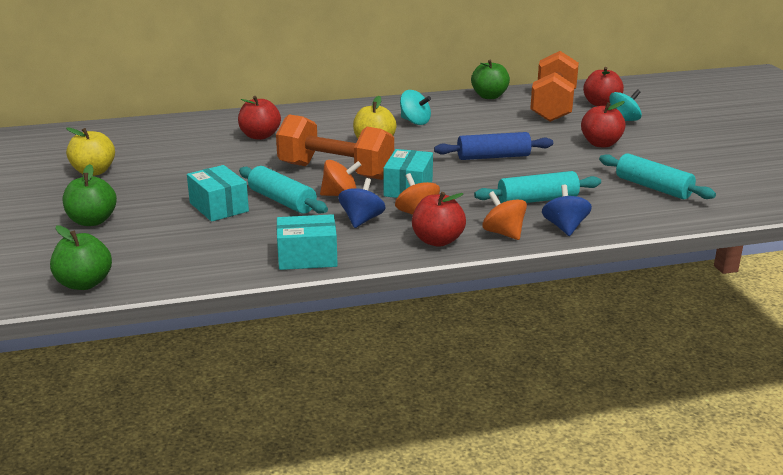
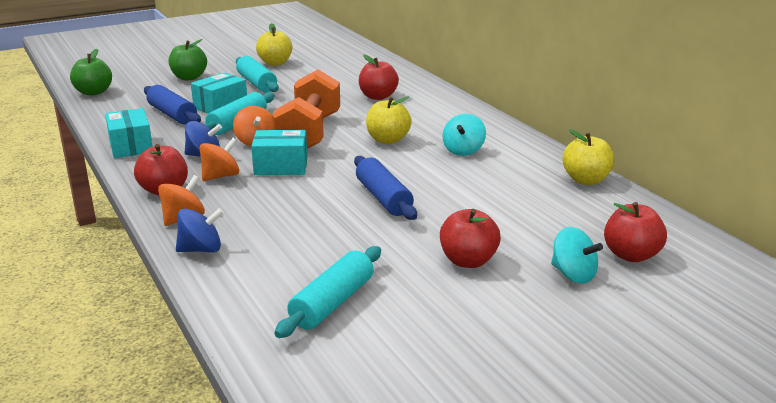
camera: 75 degrees right, 0 degrees up
(222, 233) = (172, 114): none -> blue rolling pin
(489, 96) = (586, 180): green apple -> yellow apple
(537, 200) = (271, 230): turquoise rolling pin -> turquoise rolling pin (257, 83)
(553, 107) = (585, 221): orange dumbbell -> none

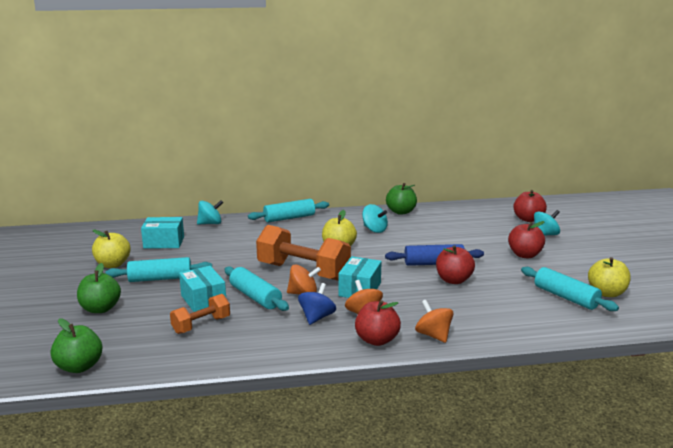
camera: 70 degrees left, 5 degrees down
(131, 146) = (266, 351): turquoise box -> turquoise box (164, 242)
(172, 114) = (201, 325): blue rolling pin -> orange dumbbell
(201, 249) = (486, 332): blue spinning top -> none
(378, 97) = (249, 238): red apple -> red apple (453, 280)
(401, 75) = (210, 223): none -> turquoise spinning top
(453, 104) = (289, 218): none -> turquoise rolling pin
(546, 158) = (401, 212): none -> green apple
(586, 180) = (437, 209): yellow apple -> yellow apple (606, 293)

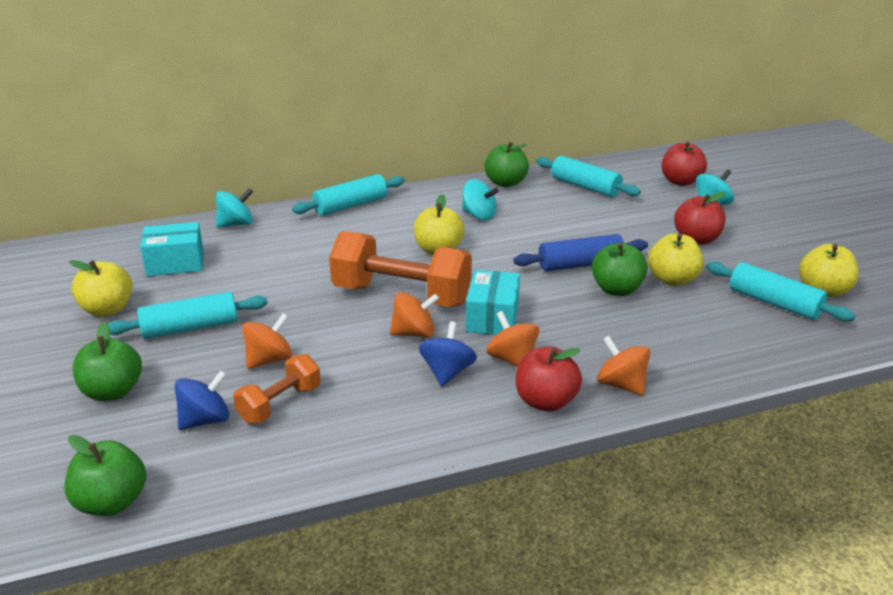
camera: 10 degrees left, 10 degrees up
(151, 329) = (205, 420): none -> blue spinning top
(203, 300) = (269, 359): turquoise box -> orange spinning top
(255, 297) = (345, 346): turquoise rolling pin -> turquoise rolling pin (585, 186)
(453, 280) = (616, 289): red apple -> green apple
(496, 277) = (672, 279): none -> yellow apple

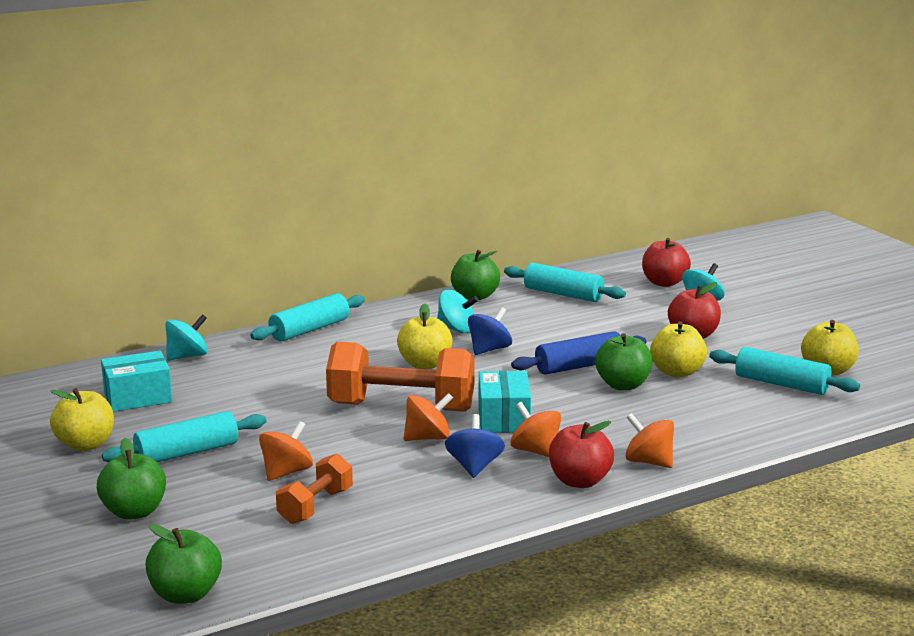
camera: 10 degrees left, 10 degrees down
(205, 420) = (245, 525): blue spinning top -> blue spinning top (489, 349)

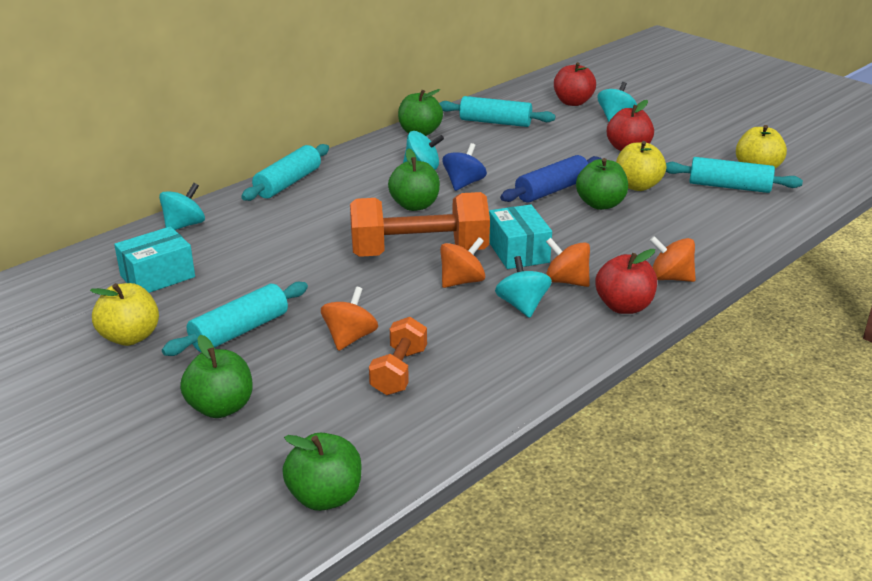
camera: 15 degrees left, 10 degrees up
(424, 364) = (415, 205): yellow apple -> green apple
(474, 467) = (522, 305): blue spinning top -> turquoise spinning top

